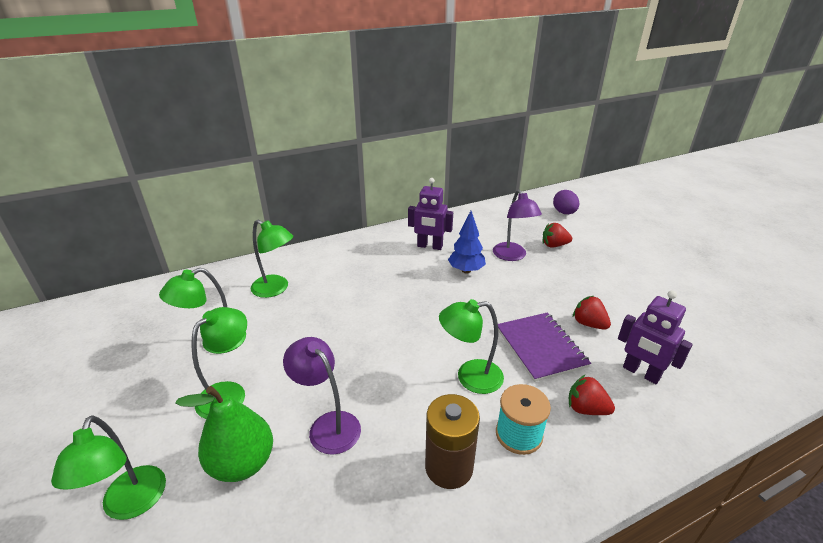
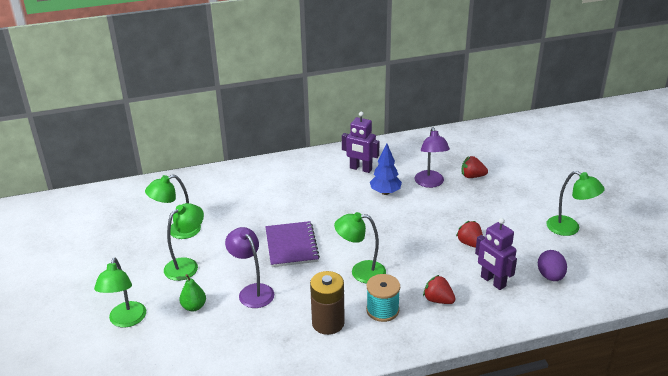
camera: 10 degrees right, 0 degrees up
(242, 463) = (194, 307): green pear -> green pear, size x0.58
(276, 289) = (226, 195): green lamp -> green lamp (569, 229)
(540, 347) = (423, 257): purple notebook -> purple notebook (291, 245)
(564, 213) = (497, 146): purple egg -> purple egg (550, 276)

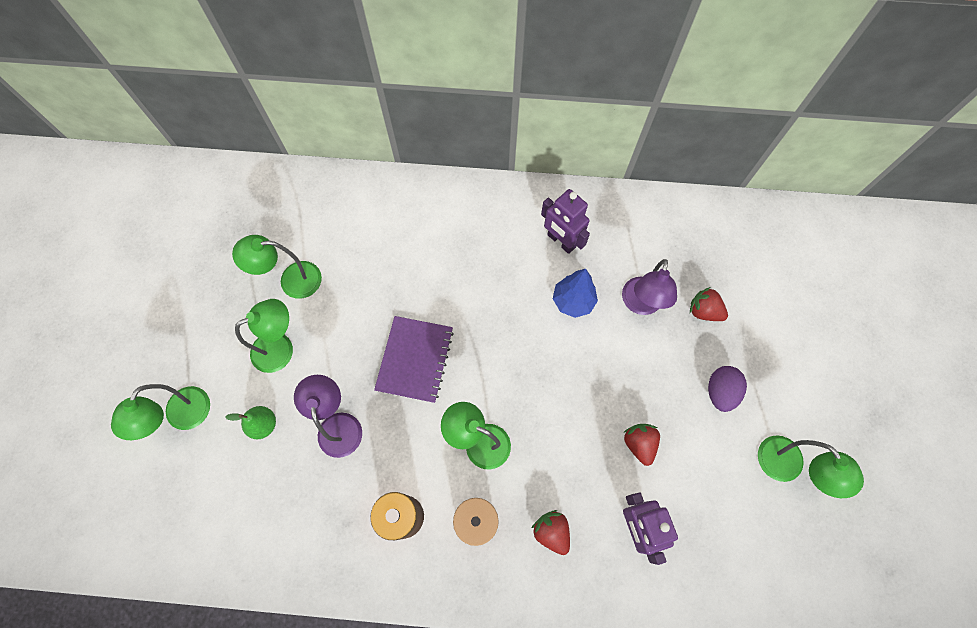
camera: 20 degrees right, 35 degrees up
(550, 276) = (715, 548): purple egg -> purple egg (720, 392)

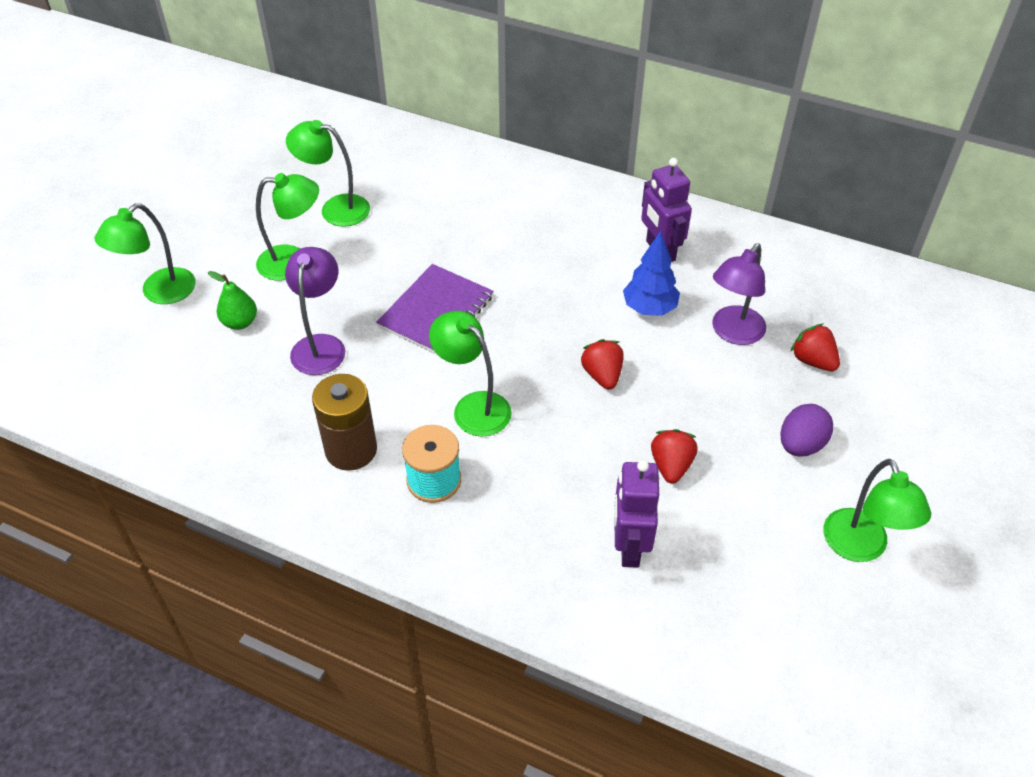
camera: 20 degrees right, 20 degrees down
(551, 532) = (520, 518): red strawberry -> red strawberry (602, 375)

